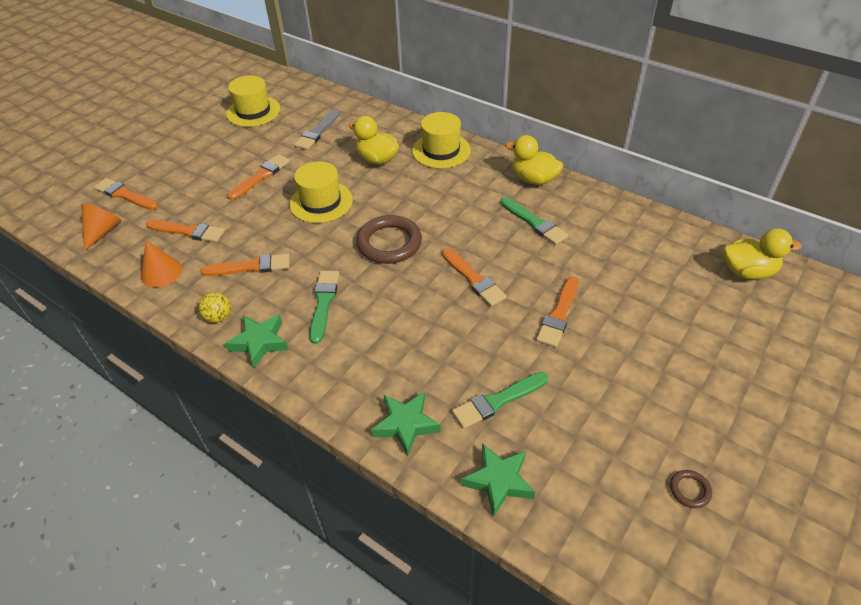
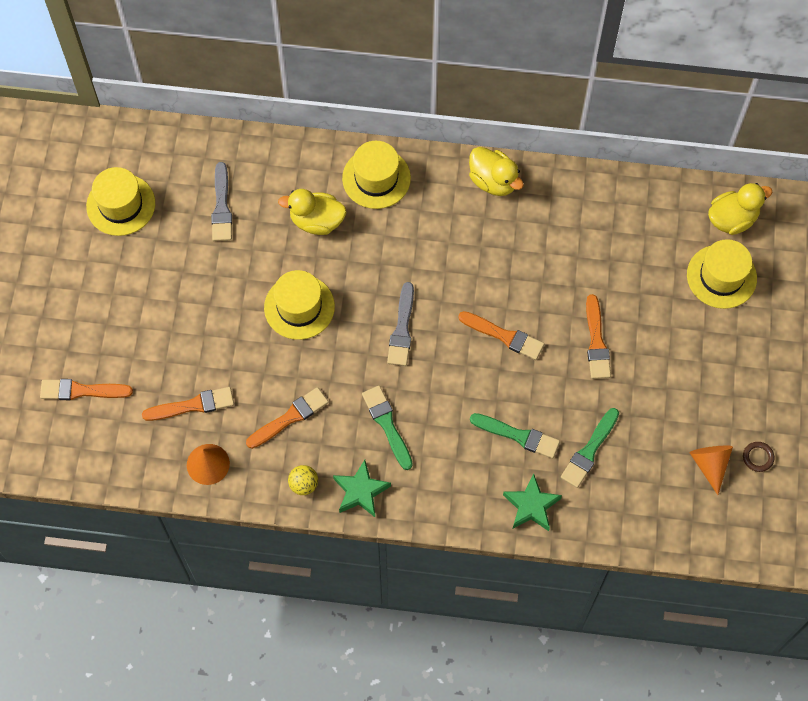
camera: 30 degrees left, 20 degrees up
(102, 232) = (103, 446): orange cone -> orange cone (710, 465)
(261, 176) = (209, 300): orange brush -> none
(389, 243) = (402, 329): brown ring -> grey brush
(498, 481) = (624, 517): green star -> none
(533, 179) = (493, 181): yellow duck -> yellow duck turned 135 degrees counterclockwise
(534, 223) = (524, 241): green brush -> green brush (518, 436)
(717, 310) = (721, 276): none -> yellow hat

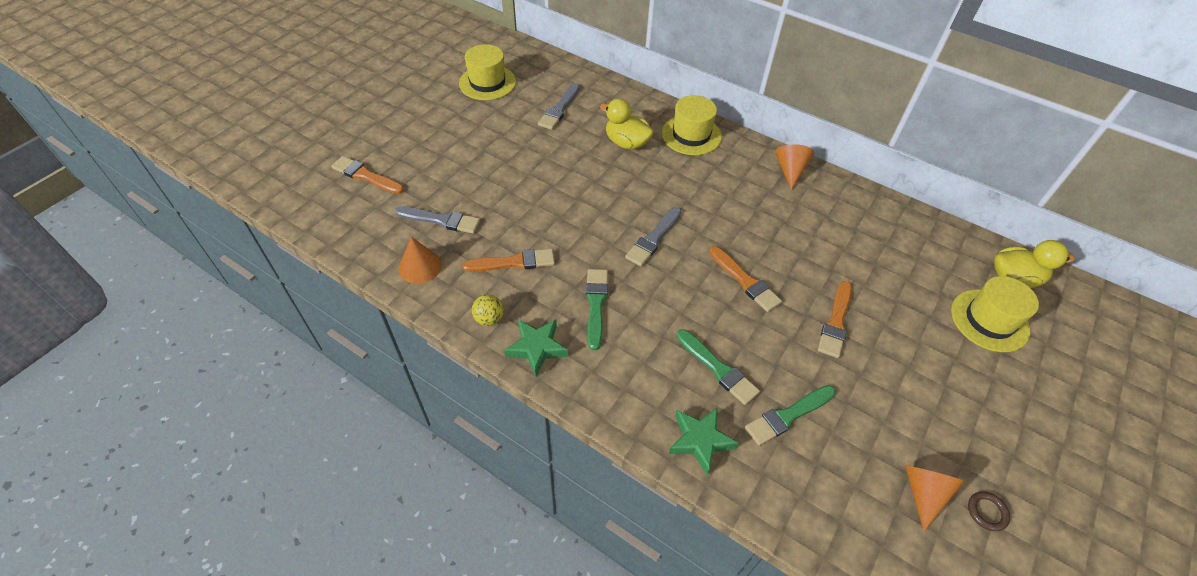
camera: 25 degrees right, 15 degrees down
(193, 405) = (441, 220): orange brush -> grey brush
(299, 307) = (575, 190): yellow hat -> none
(493, 181) = (790, 171): yellow duck -> orange cone

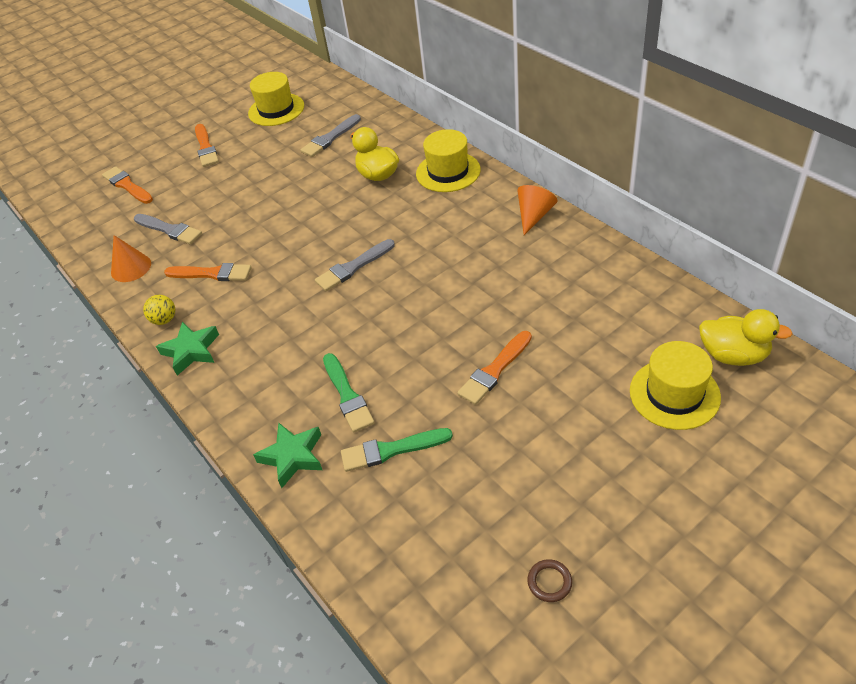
camera: 25 degrees right, 5 degrees down
(596, 304) = (265, 320): green brush -> none
(745, 281) = (422, 318): orange brush -> orange brush (206, 148)
(923, 493) = (490, 549): orange cone -> none

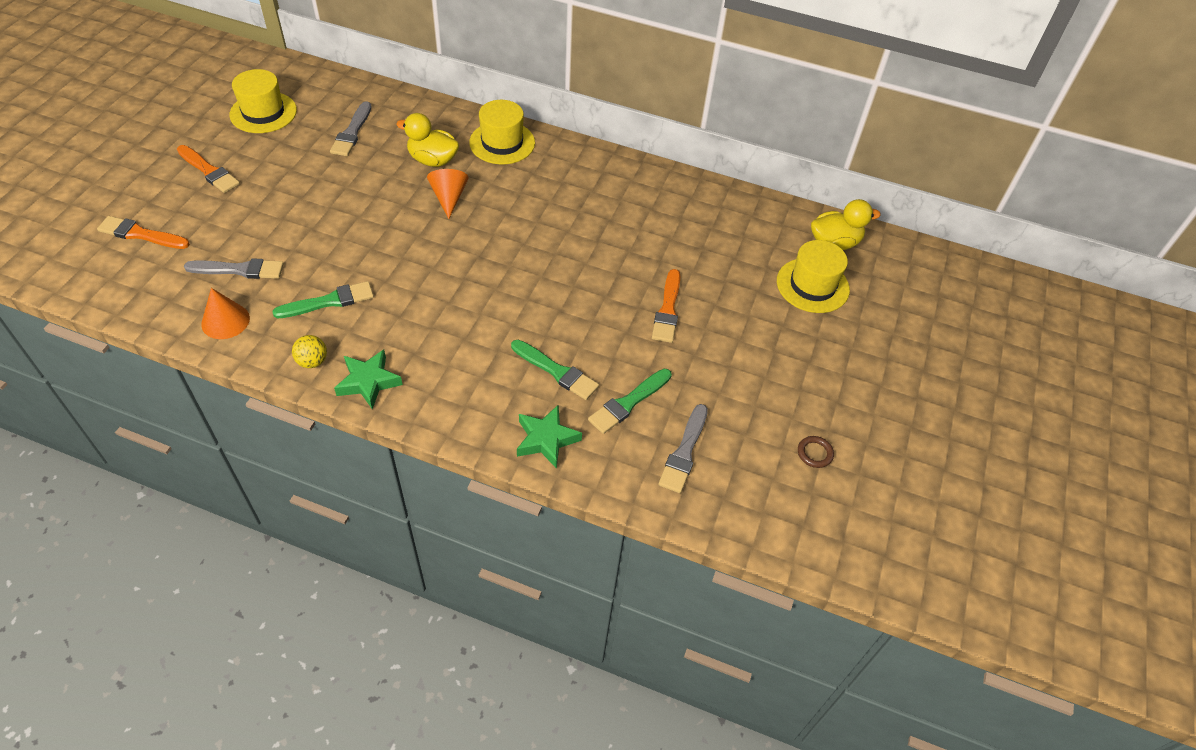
camera: 40 degrees left, 5 degrees up
(212, 273) = (329, 301): orange brush -> green brush
(353, 267) = (475, 256): grey brush -> grey brush (684, 452)
(534, 216) = (610, 167): orange cone -> orange cone (449, 198)

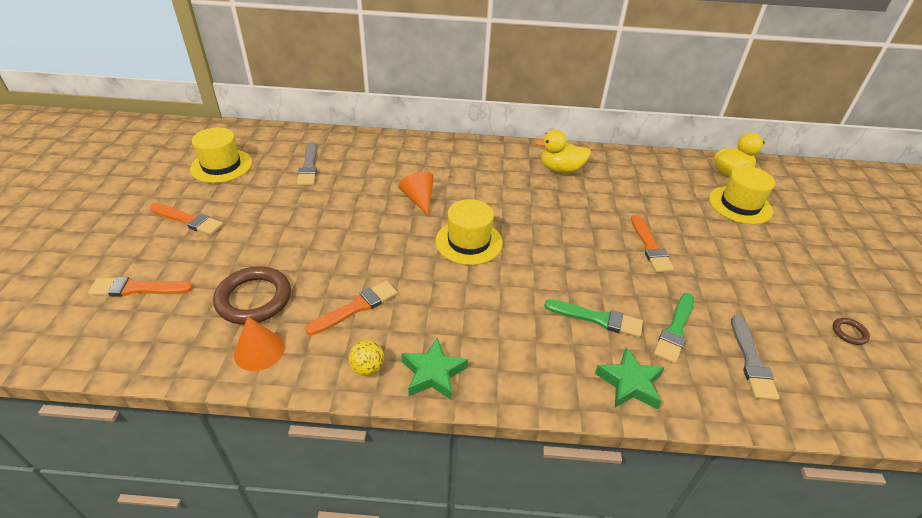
camera: 15 degrees left, 10 degrees down
(239, 270) = (254, 299): grey brush -> brown ring
(329, 301) = (356, 307): green brush -> orange brush
(433, 160) = (389, 174): yellow duck -> yellow duck (561, 169)
(502, 143) = (438, 152): yellow hat -> yellow hat (469, 242)

